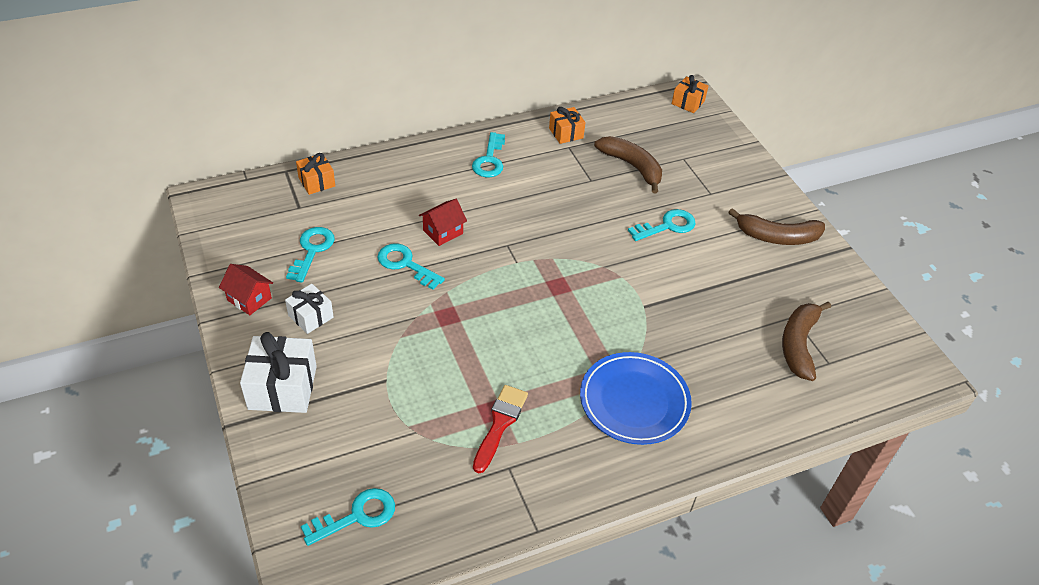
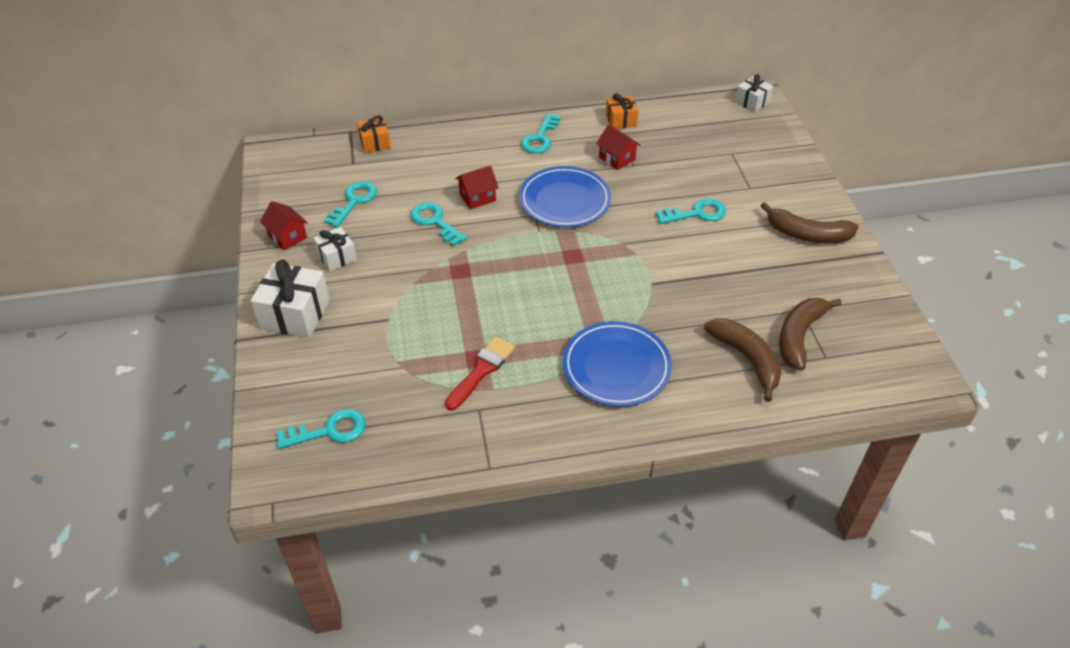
camera: 15 degrees right, 0 degrees up
(533, 226) = (564, 201): none -> blue plate
(573, 175) = (617, 158): none -> red house
(632, 166) = (677, 156): brown banana -> brown banana (747, 359)
(688, 102) = (752, 102): orange gift -> white gift

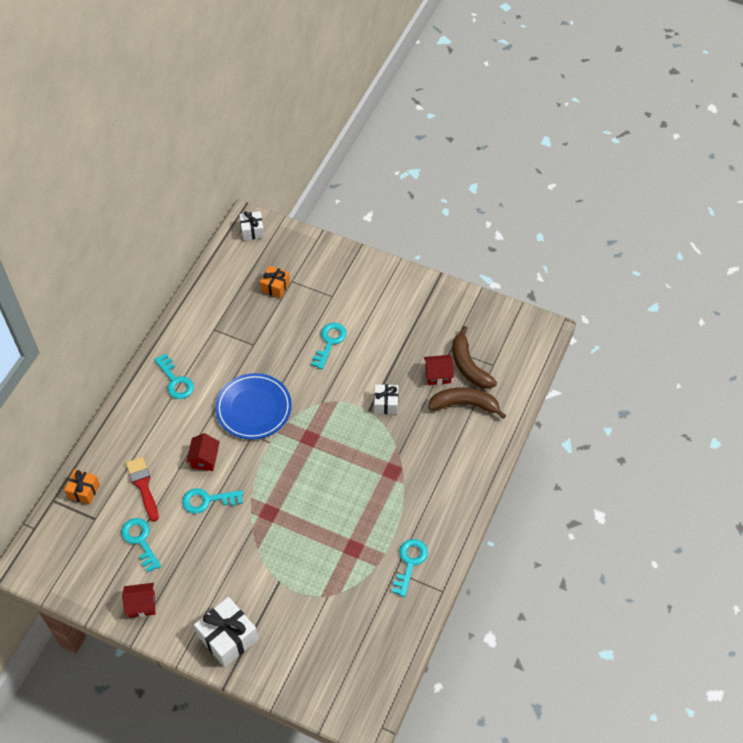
camera: 55 degrees left, 10 degrees up
(329, 431) = (349, 667): turquoise key -> turquoise key (410, 563)
(337, 257) = (192, 582): white gift -> white gift (386, 403)
(481, 370) = (366, 551): red brush -> red brush (143, 486)
(616, 367) = (419, 476): blue plate -> none
(617, 158) = (238, 349): red house -> red house (438, 375)
(621, 120) = (201, 319): orange gift -> orange gift (275, 287)
(807, 234) = (396, 298): brown banana -> none

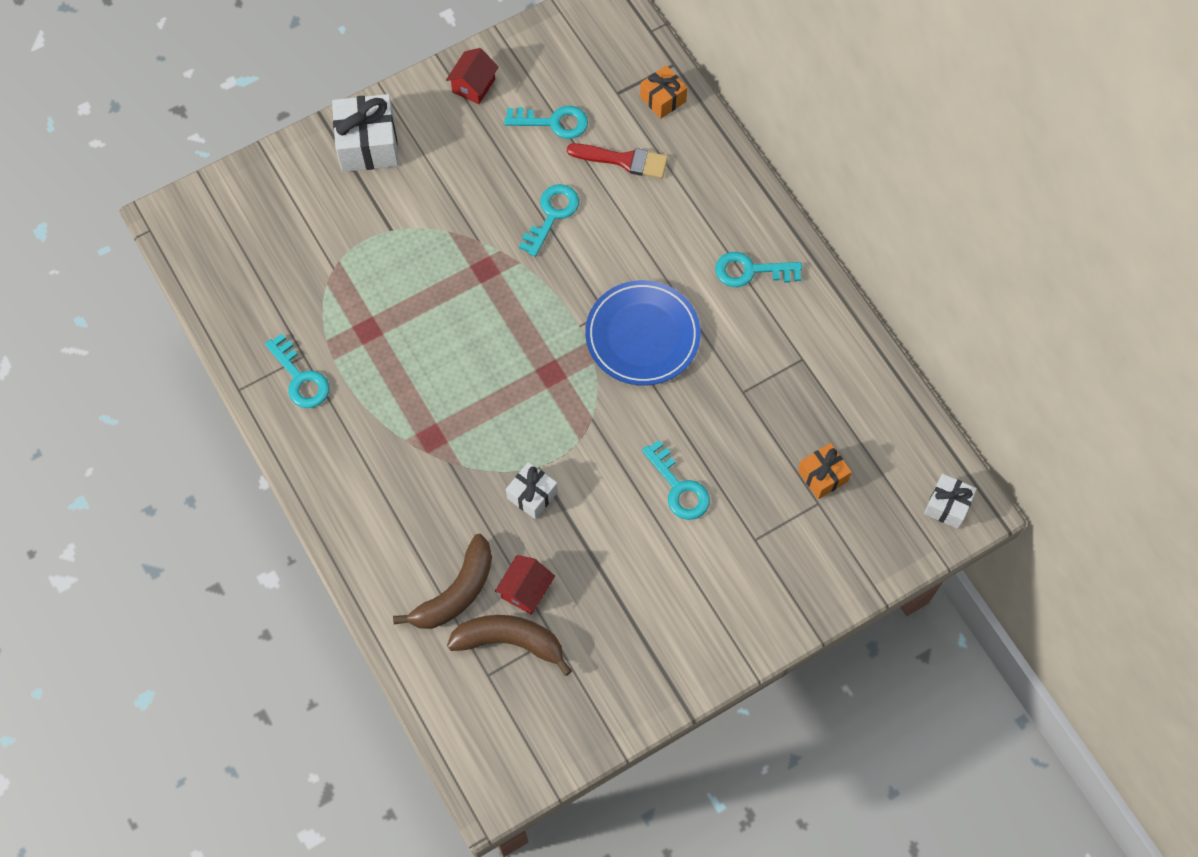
camera: 125 degrees right, 10 degrees up
(204, 459) = (611, 242): red house -> none

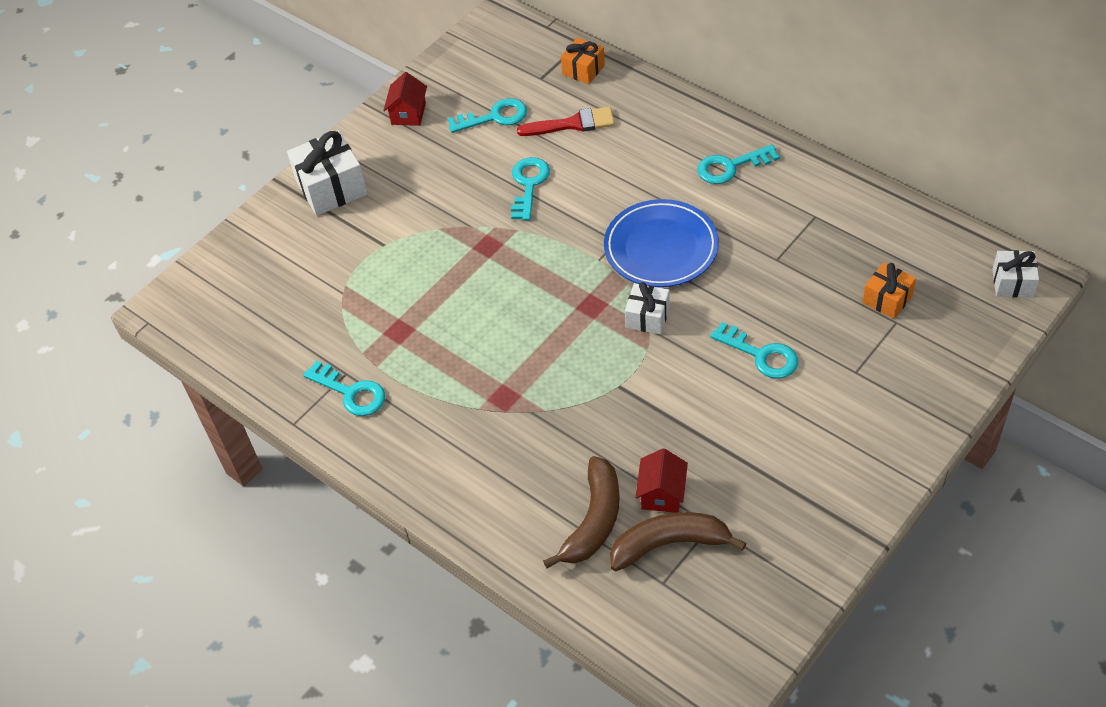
camera: 15 degrees left, 15 degrees down
(532, 495) = (626, 410): white gift -> white gift (647, 317)

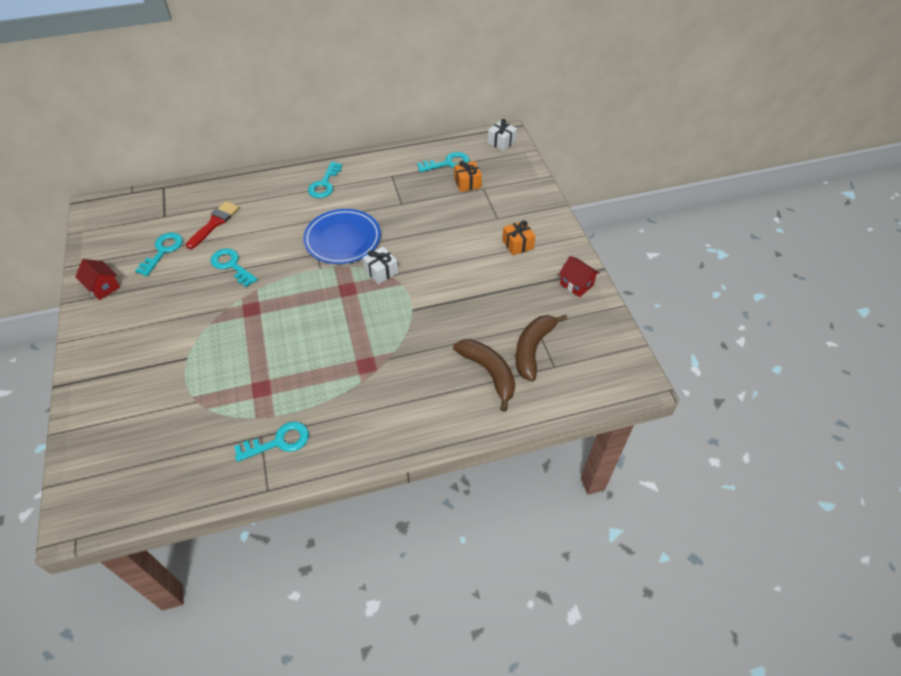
camera: 60 degrees left, 0 degrees up
(331, 187) = (106, 359): white gift -> none
(583, 70) = (184, 197): orange gift -> orange gift (517, 244)
(662, 493) = (498, 333): red house -> red house (576, 284)
(761, 355) = (452, 244): turquoise key -> turquoise key (447, 163)

